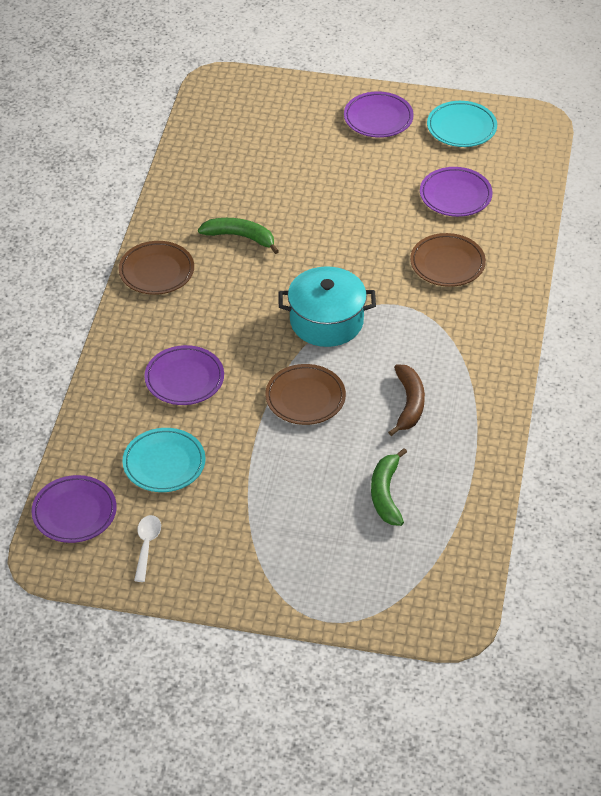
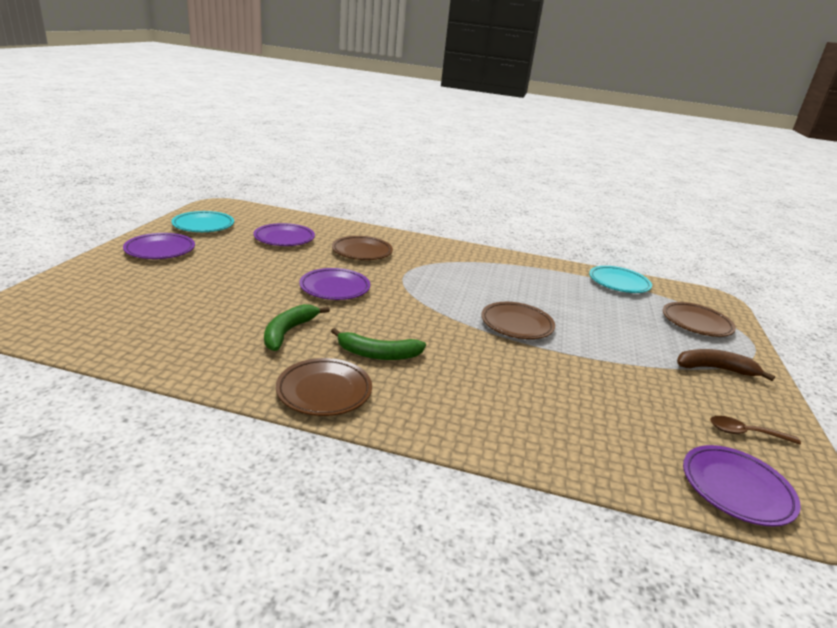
camera: 90 degrees left, 20 degrees down
(146, 545) = (745, 433): white spoon -> brown spoon
(164, 464) = (627, 412): turquoise plate -> turquoise plate (618, 283)
(184, 379) = (501, 387): purple plate -> purple plate (335, 288)
(326, 321) = (421, 304): turquoise pot -> none
(364, 575) = (696, 323): none -> brown plate
(386, 494) = (611, 305): green banana -> green banana (378, 354)
(409, 404) = (514, 285): brown banana -> brown banana (714, 369)

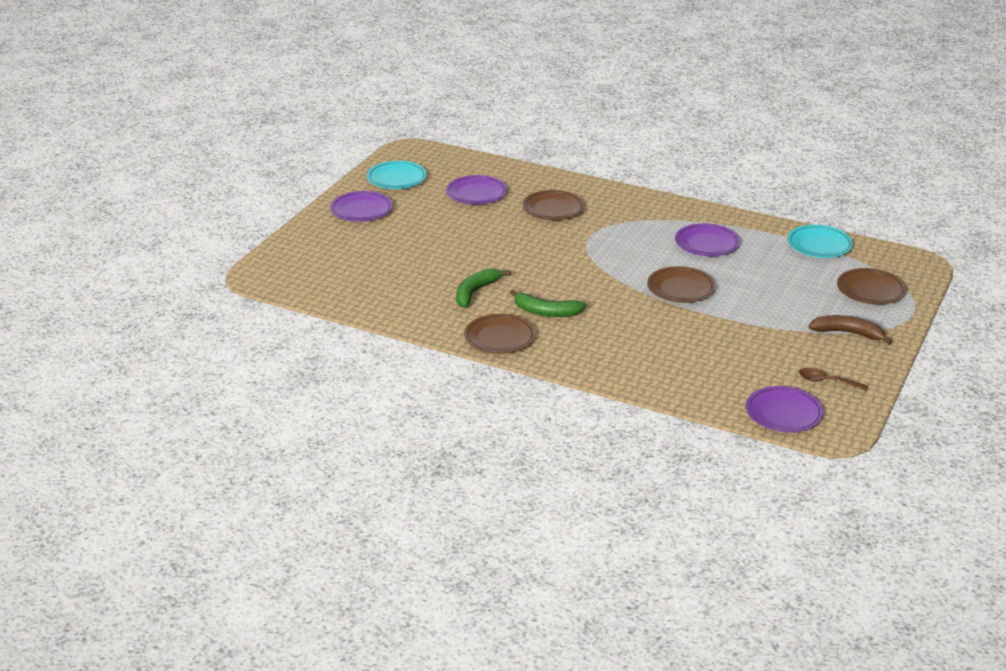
camera: 15 degrees right, 5 degrees up
(335, 288) = (519, 251): purple plate -> purple plate (706, 244)

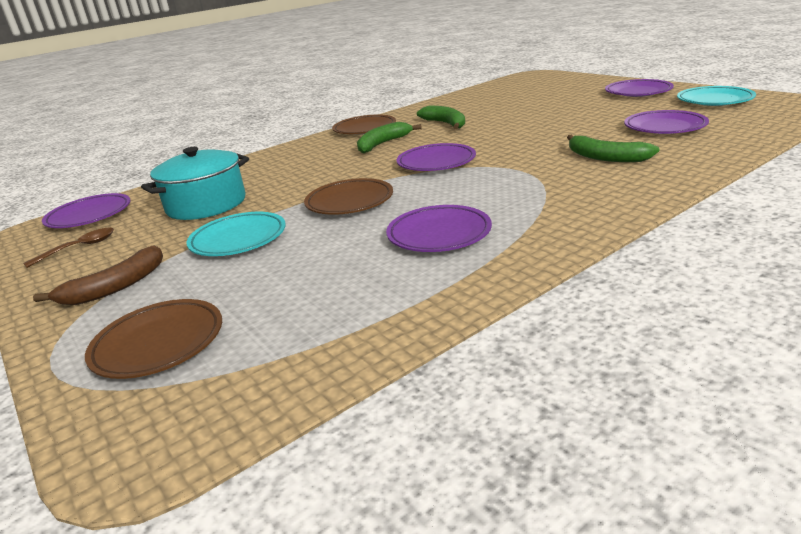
camera: 120 degrees right, 5 degrees down
(553, 209) = (605, 157): brown plate -> green banana
(586, 272) = (436, 162): none -> purple plate
(724, 356) = (206, 204): none -> turquoise pot
(819, 245) = (341, 336): turquoise plate -> turquoise plate (238, 239)

